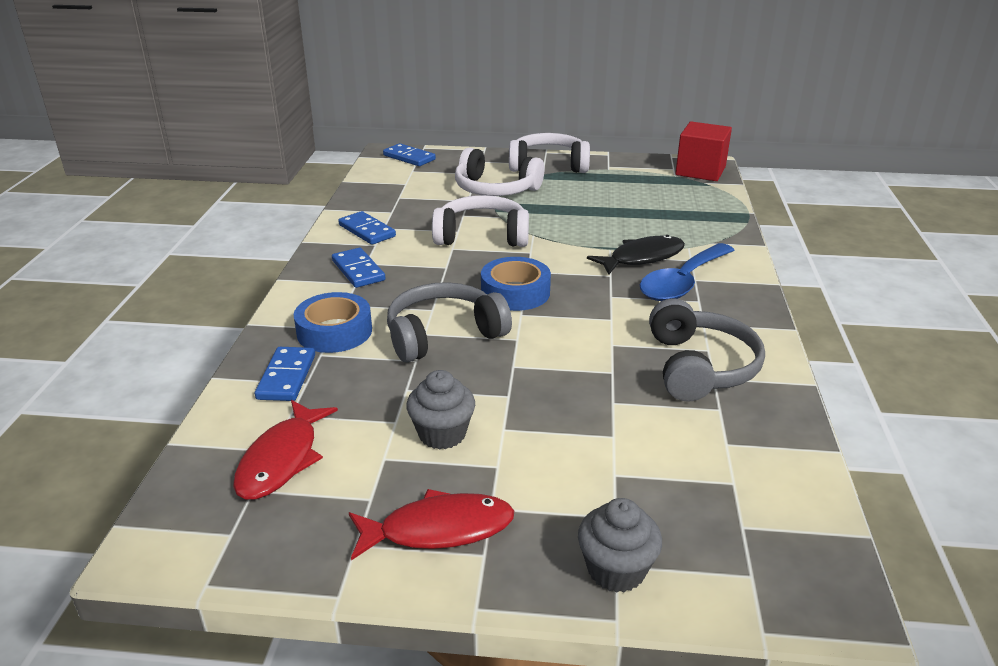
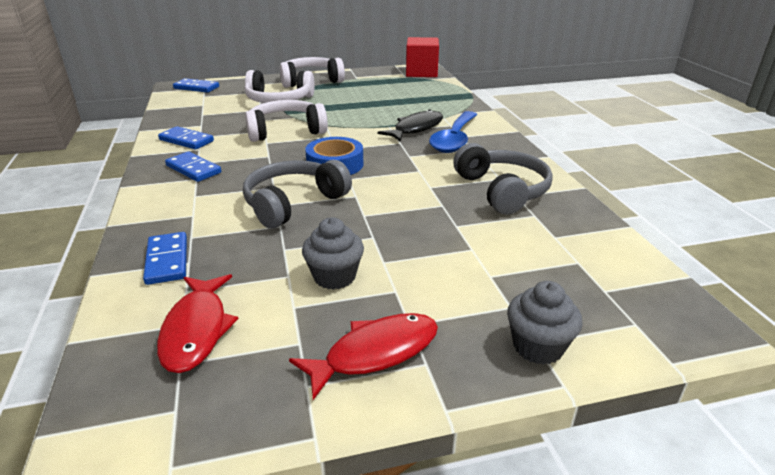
camera: 20 degrees left, 0 degrees up
(334, 331) = (195, 217): blue tape -> none

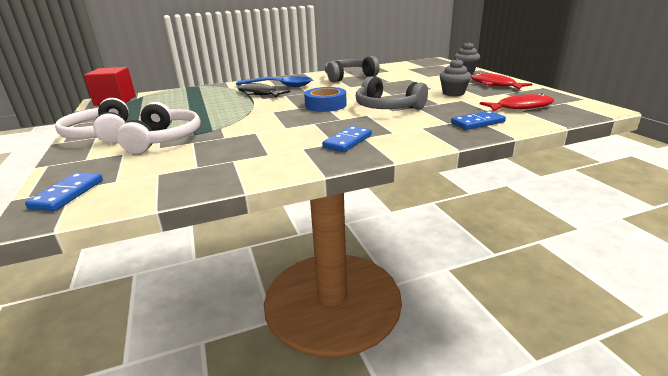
camera: 95 degrees left, 5 degrees down
(186, 140) = (280, 157): blue domino -> none
(286, 131) = (258, 125): white headphones -> none

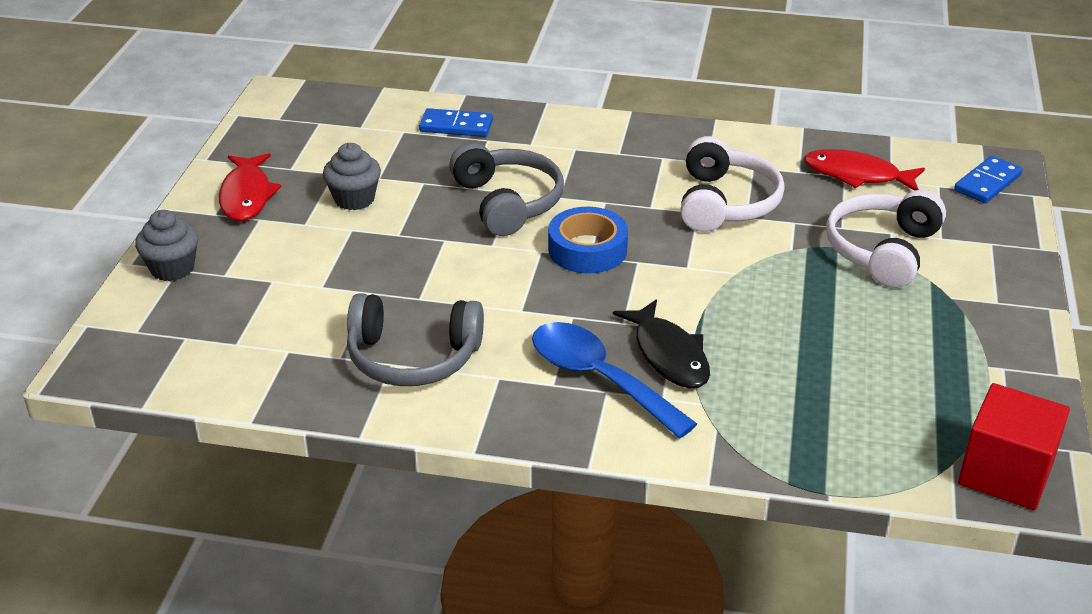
camera: 150 degrees left, 10 degrees up
(101, 135) = (989, 305): white headphones -> white headphones (725, 203)
(347, 141) = (645, 153): blue domino -> none
(520, 107) = (348, 131): red fish -> red fish (857, 175)

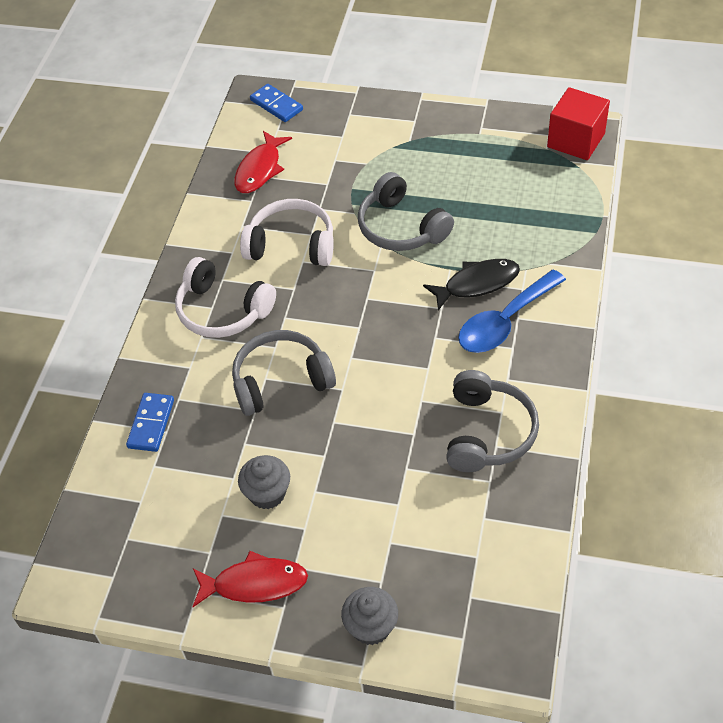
camera: 85 degrees left, 15 degrees up
(587, 249) = (350, 328): blue tape -> none
(769, 289) = (401, 227): none -> grey headphones
(882, 250) = (357, 166): white headphones -> white headphones (222, 311)

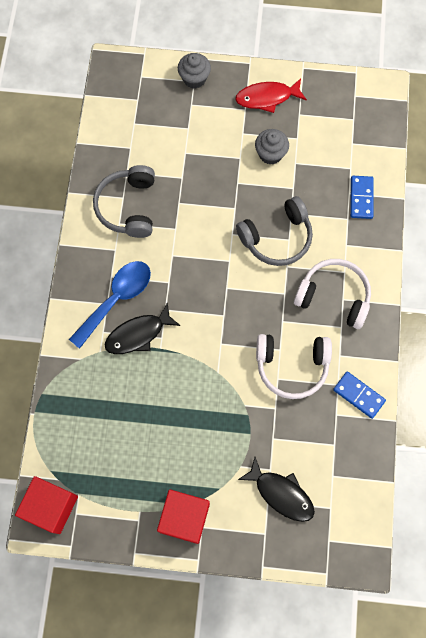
camera: 170 degrees right, 20 degrees up
(260, 169) = (336, 453): red fish -> none
(276, 105) = (338, 543): blue domino -> blue domino (359, 395)
(327, 141) = (281, 493): none -> black fish
(401, 227) = (203, 390): grey headphones -> none
(432, 127) = (184, 518): none -> red cube

